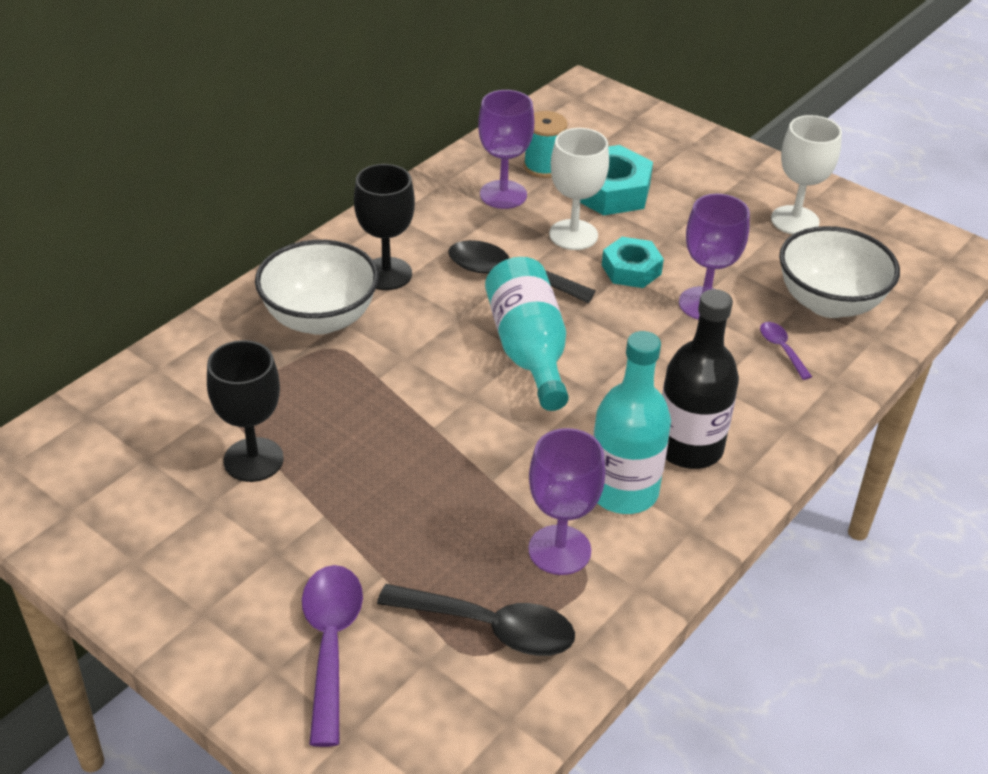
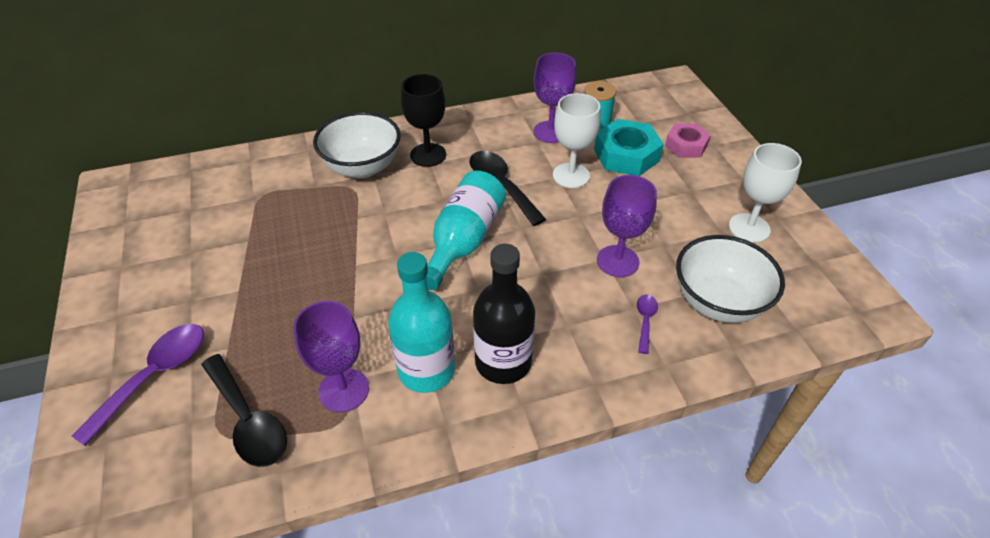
camera: 35 degrees right, 5 degrees up
(253, 460) = (239, 237): black goblet -> none
(631, 269) = (588, 215): turquoise nut -> none
(661, 158) = (686, 145): none -> pink nut

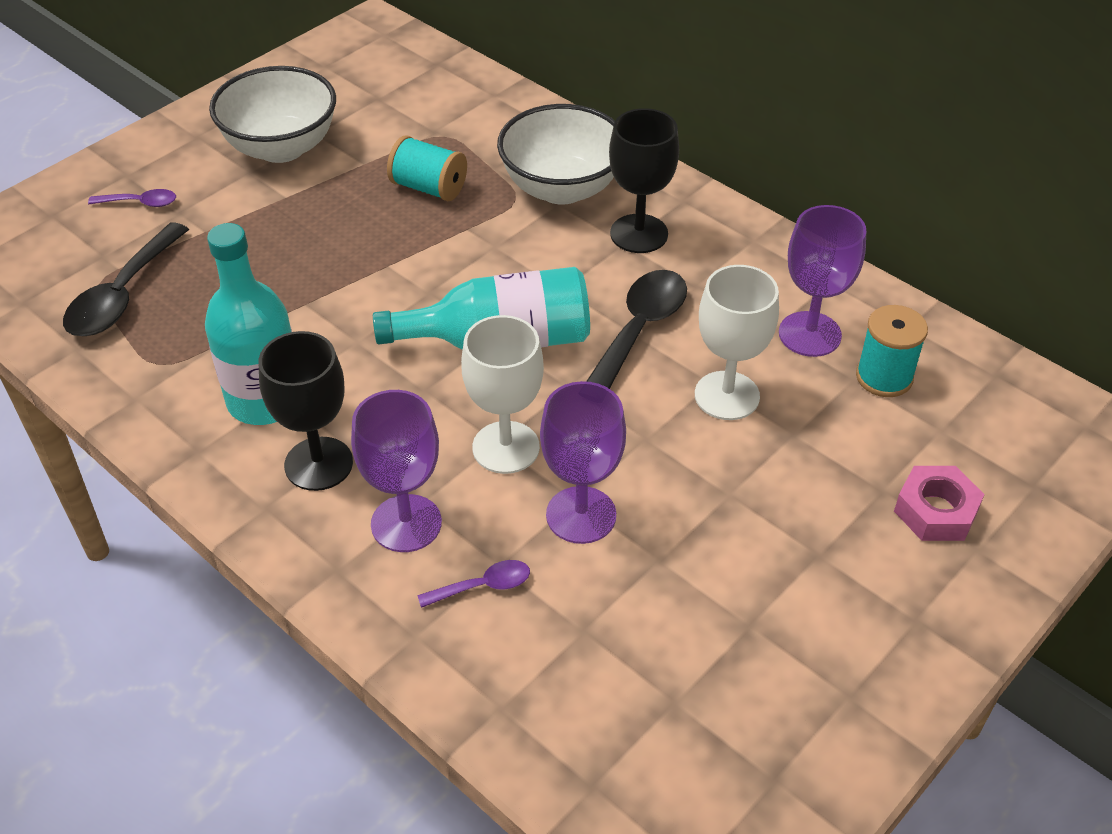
camera: 60 degrees right, 0 degrees up
(155, 376) = (140, 203): purple spoon -> purple spoon, size x0.51
(304, 220) = (429, 188): none -> turquoise spool
(344, 390) = (199, 346): purple goblet -> purple goblet (406, 523)
(503, 362) = (318, 464): black bottle -> black goblet
(626, 155) = (836, 443): turquoise nut -> none
(718, 302) = (581, 664): white bowl -> white bowl (281, 147)
(749, 228) = (788, 660): white goblet -> white goblet (506, 447)

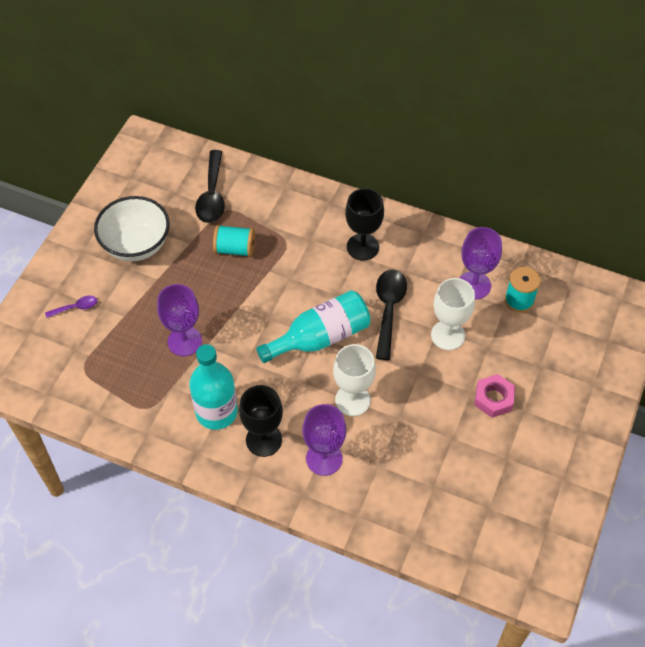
camera: 20 degrees left, 10 degrees up
(123, 295) = (102, 371): black spoon -> black spoon (212, 195)
(483, 586) = (377, 479): purple spoon -> none
(562, 188) = (308, 228): white bowl -> none
(581, 515) = (406, 426): purple goblet -> purple goblet (184, 341)
(935, 511) = (568, 369): pink nut -> pink nut (493, 398)

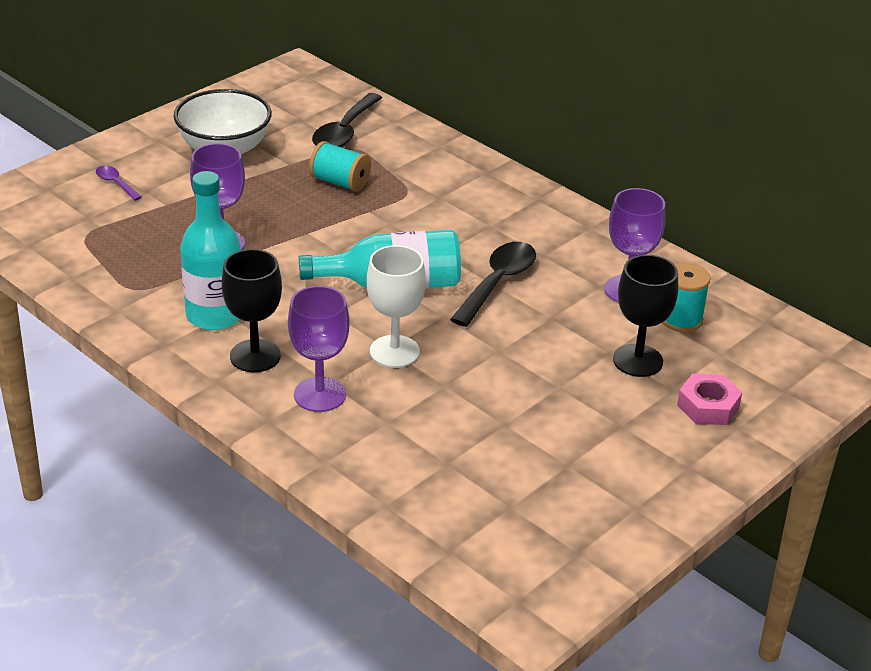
camera: 20 degrees right, 20 degrees down
(76, 307) = (116, 183): purple spoon -> purple spoon turned 135 degrees counterclockwise
(362, 247) = (502, 219): black goblet -> black goblet (637, 360)
(448, 335) = (561, 326): white goblet -> none
(493, 398) = (586, 402): pink nut -> pink nut (708, 406)

